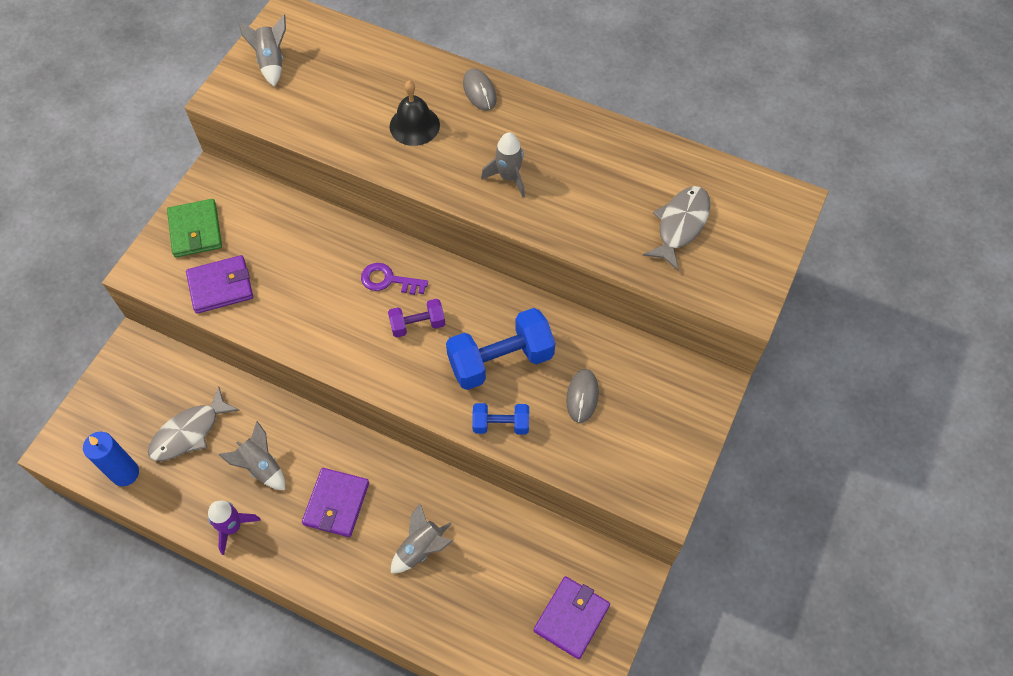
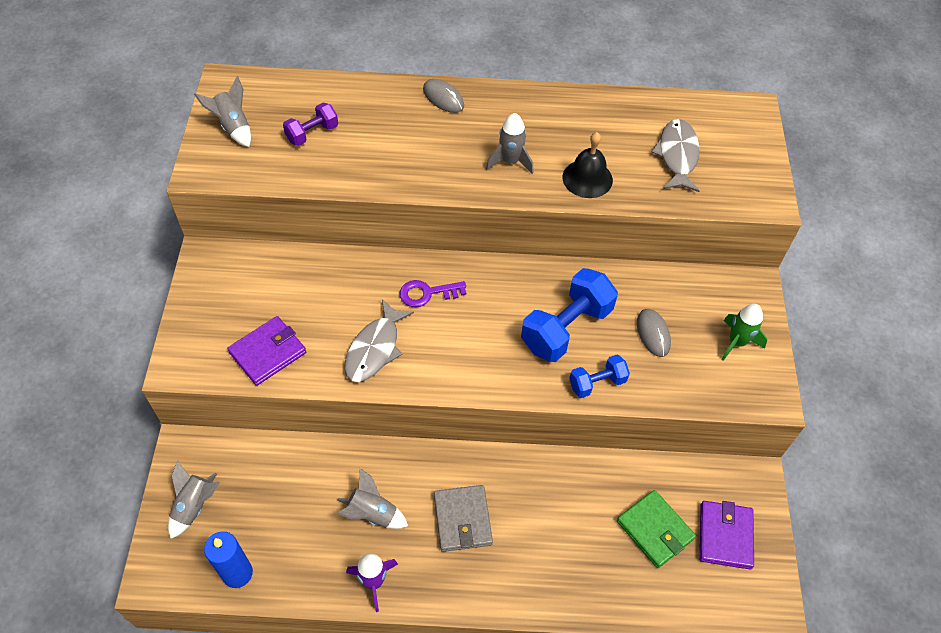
camera: 25 degrees left, 5 degrees down
(189, 432) = (284, 508): grey fish -> grey fish (375, 348)
(195, 230) = (215, 310): green wallet -> green wallet (655, 530)
(336, 503) = (462, 519): purple wallet -> grey wallet
(414, 125) = (400, 143): black bell -> black bell (587, 178)
(417, 324) = (475, 323): purple dumbbell -> purple dumbbell (312, 133)
(421, 548) = (562, 529): grey rocket -> grey rocket (194, 506)
(662, 436) = (737, 342): none -> green rocket

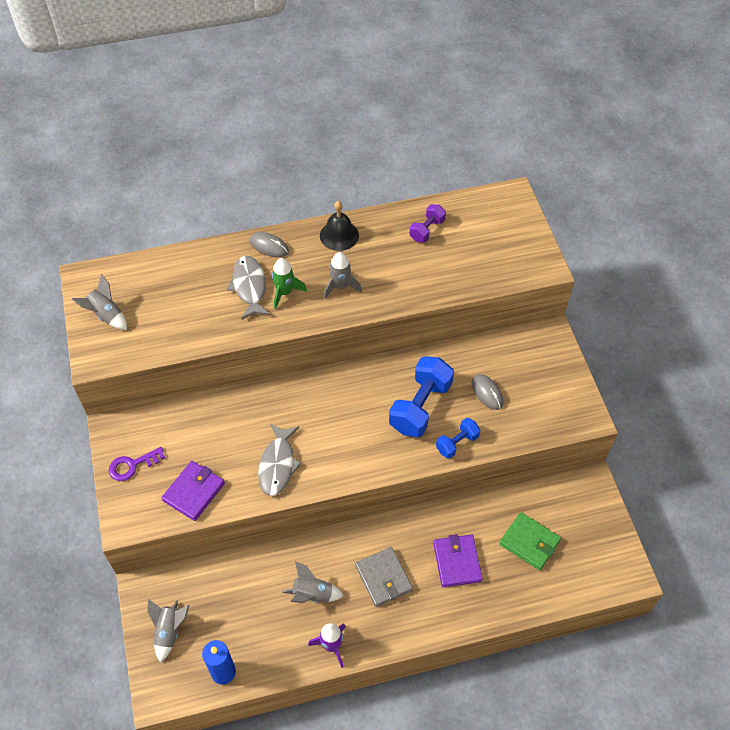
camera: 15 degrees left, 0 degrees up
(312, 133) = (174, 304): purple dumbbell -> purple dumbbell (427, 230)
(427, 293) = (303, 409): purple key -> purple key (132, 465)
(587, 178) = (404, 285): black bell -> black bell (339, 235)
(677, 155) = (467, 248): grey fish -> grey fish (249, 287)
(725, 536) = (581, 531): purple wallet -> purple wallet (457, 562)
(737, 342) = (551, 382): green rocket -> green rocket (285, 292)

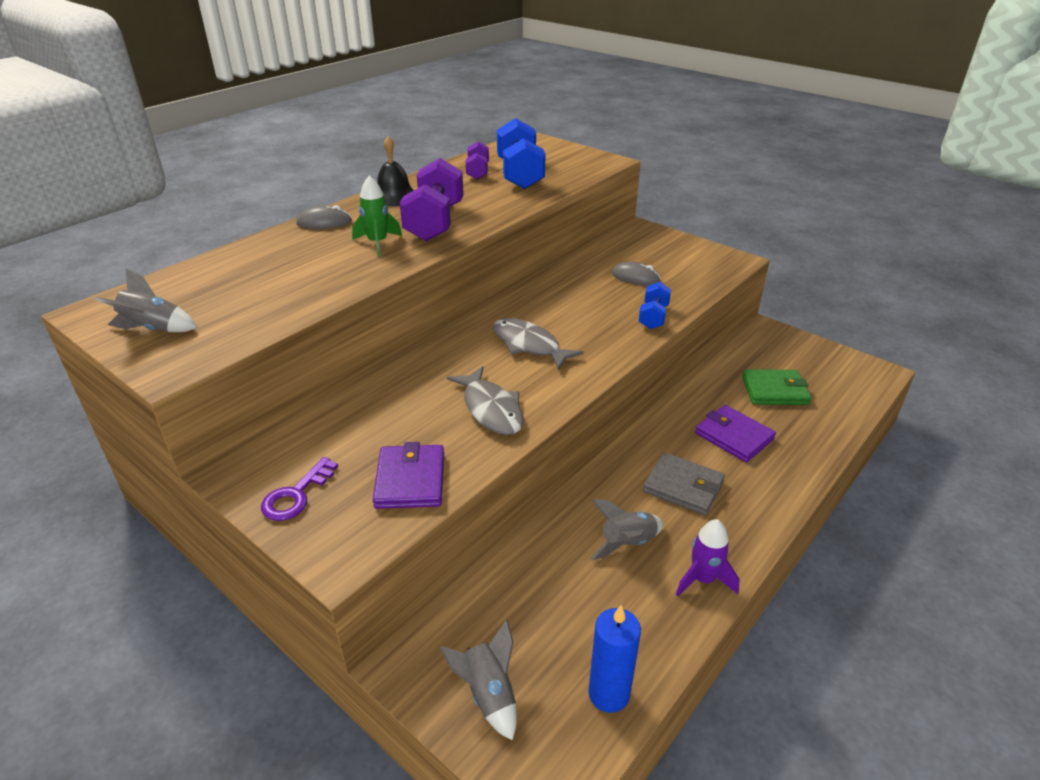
camera: 35 degrees left, 20 degrees down
(249, 287) = (331, 252): grey fish -> grey fish (529, 345)
(340, 286) = (435, 222): grey rocket -> purple dumbbell
(420, 407) = (588, 308): blue dumbbell -> blue dumbbell (520, 174)

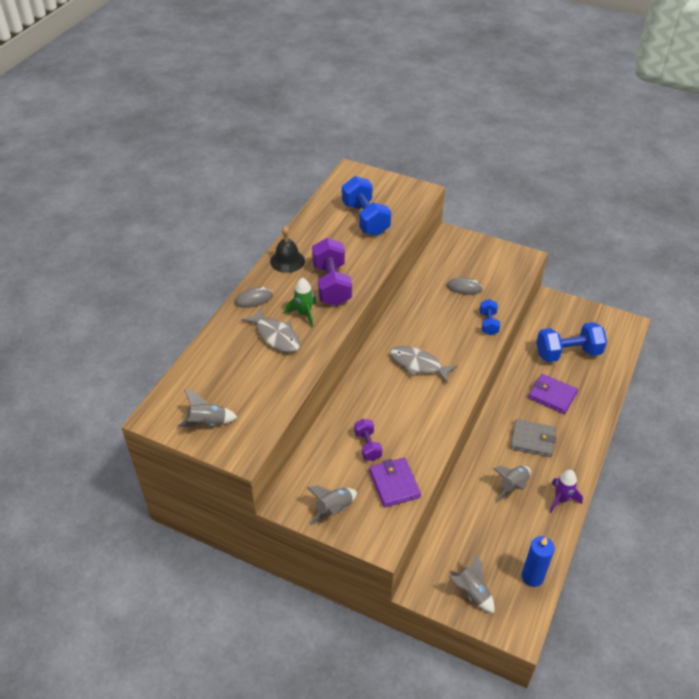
camera: 15 degrees left, 10 degrees up
(296, 495) = (334, 509): purple key -> grey rocket
(478, 172) = (333, 220): purple dumbbell -> purple dumbbell (367, 446)
(491, 409) = (417, 422): grey fish -> grey fish (276, 336)
(774, 390) = (568, 353): green wallet -> blue dumbbell

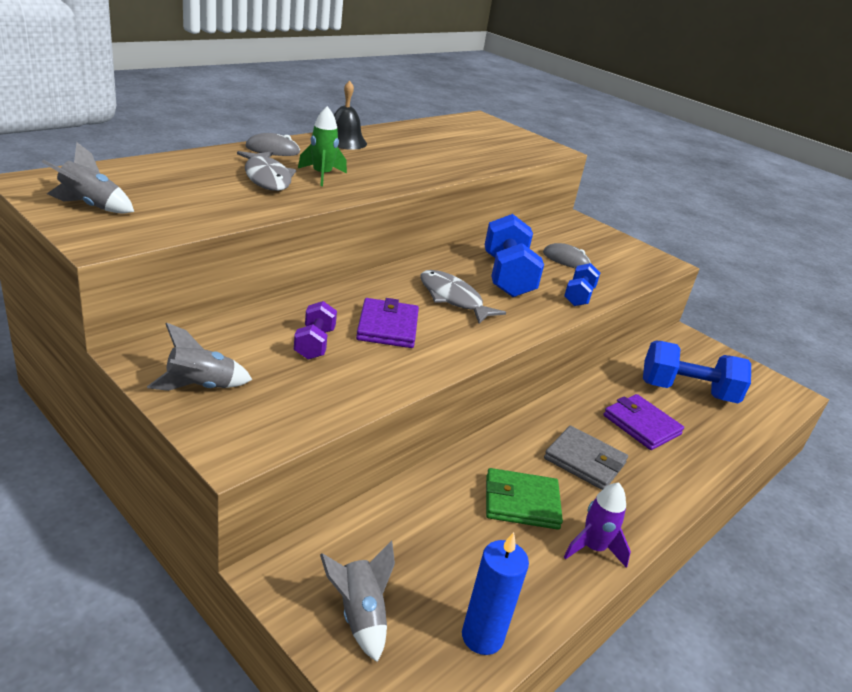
camera: 15 degrees right, 15 degrees down
(331, 284) = (380, 168): purple dumbbell -> none
(365, 219) = (468, 145): blue dumbbell -> blue dumbbell (507, 276)
(394, 484) = (316, 393): purple wallet -> purple wallet (387, 327)
(513, 486) = (521, 502): grey rocket -> green wallet

